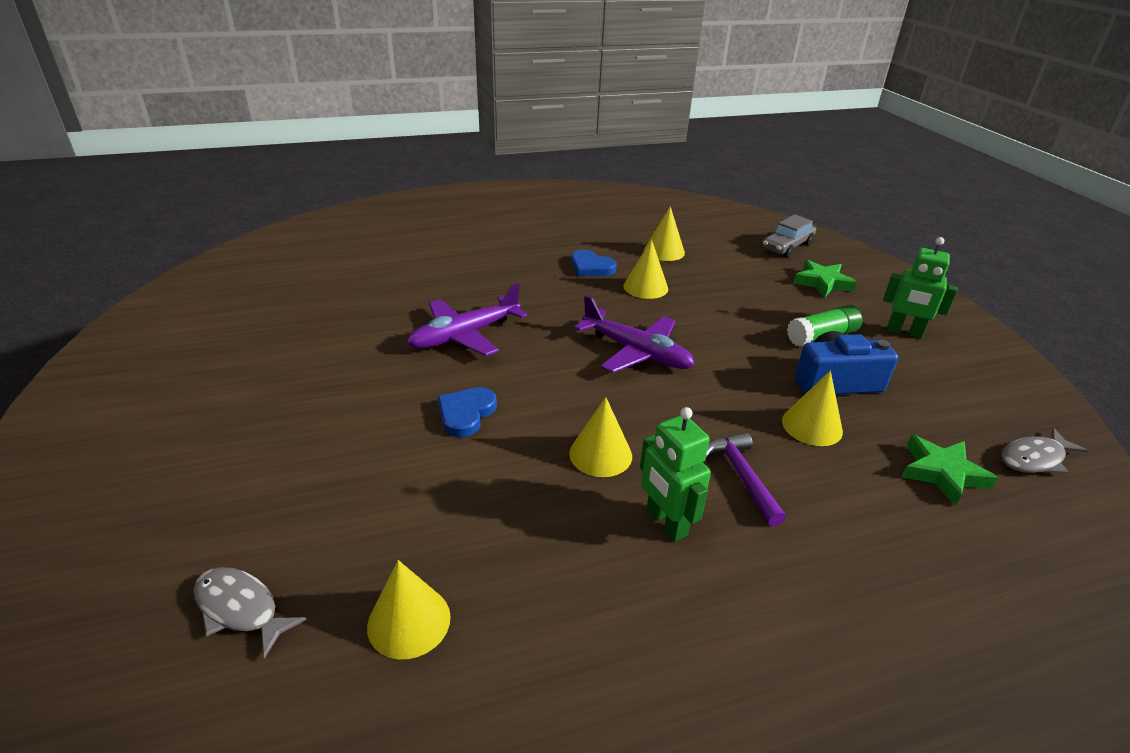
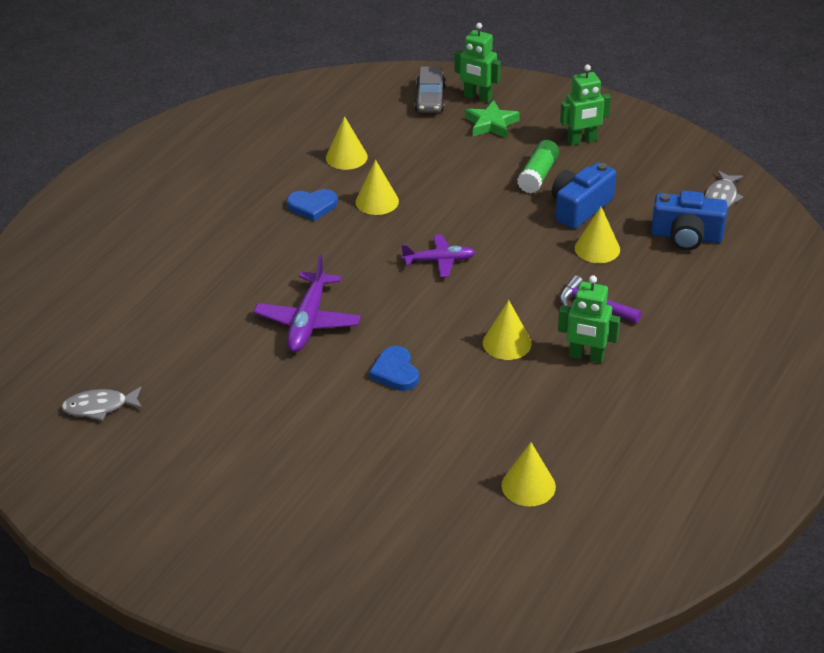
camera: 40 degrees left, 5 degrees up
(240, 609) = (441, 541): grey fish -> grey fish (99, 407)
(635, 352) = (439, 261): purple plane -> purple plane, size x0.65
(832, 261) = (477, 97): none -> green robot
(942, 473) = (686, 236): green star -> blue camera

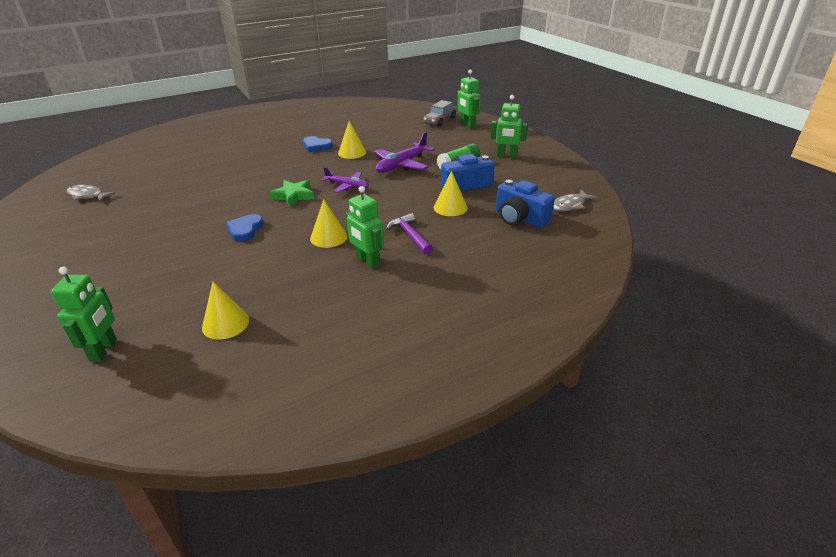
camera: 30 degrees right, 5 degrees down
(308, 321) = (239, 191): purple plane -> purple plane (402, 165)
(346, 157) = (363, 132): yellow cone -> none
(443, 565) = (104, 350): none -> green robot
(491, 124) = (460, 137): green star -> green star (293, 195)

